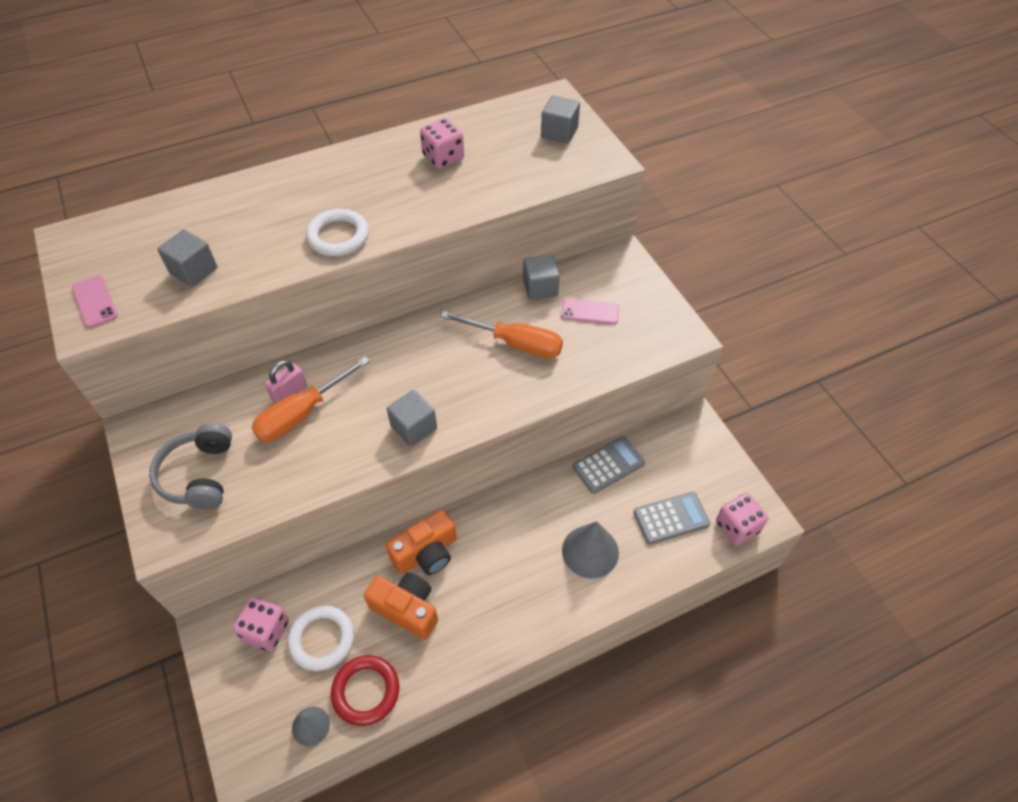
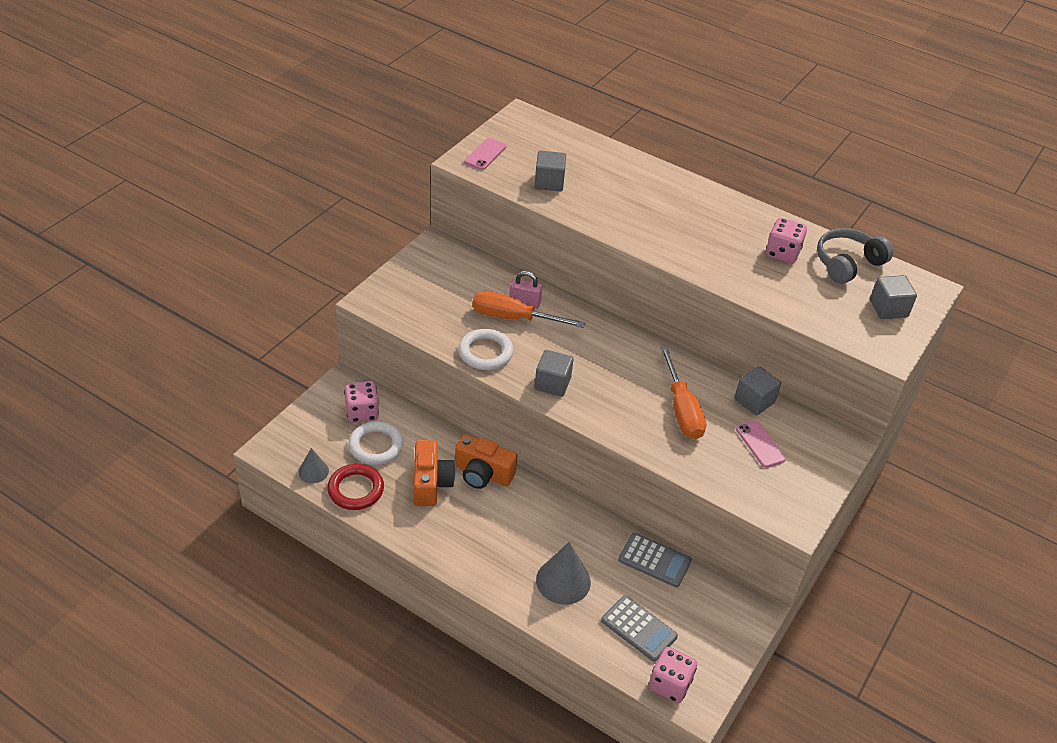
camera: 55 degrees right, 10 degrees down
(199, 475) = (426, 292): grey headphones -> grey headphones (847, 263)
(338, 236) = (645, 234): white ring -> white ring (485, 353)

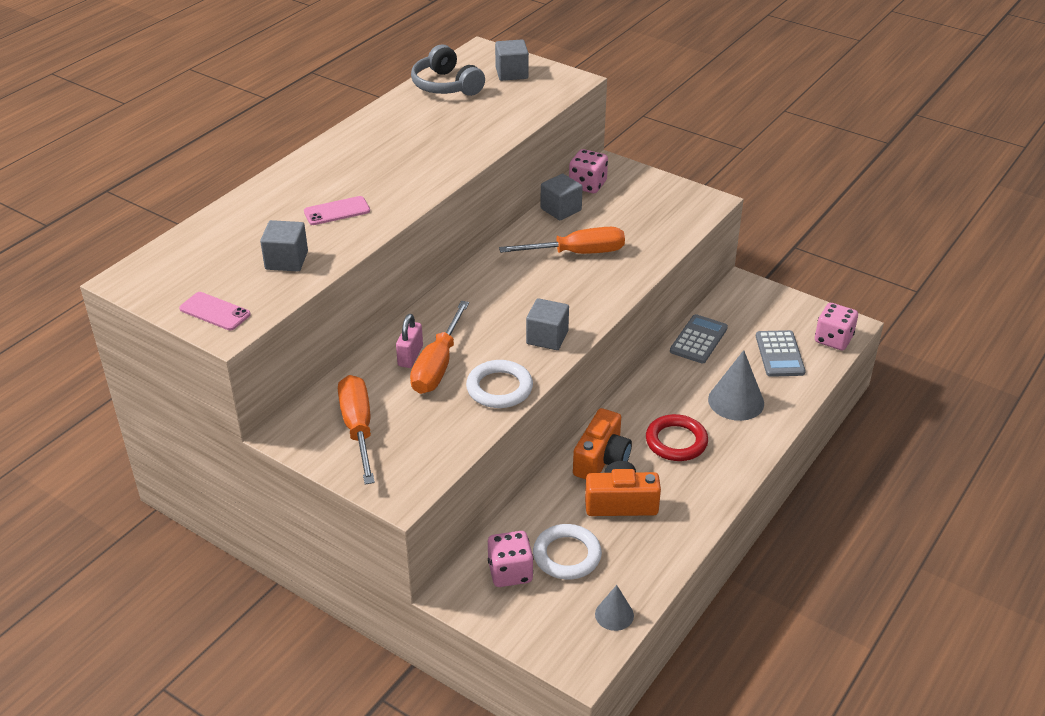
camera: 85 degrees left, 5 degrees down
(356, 490) = (639, 571): red ring -> red ring (676, 441)
(441, 277) = (358, 428): none -> orange screwdriver
(639, 628) = (779, 354): grey calculator -> grey calculator turned 135 degrees clockwise
(760, 444) = (618, 211): pink phone -> pink phone (337, 211)
(782, 253) = (429, 118): pink dice -> pink dice (587, 185)

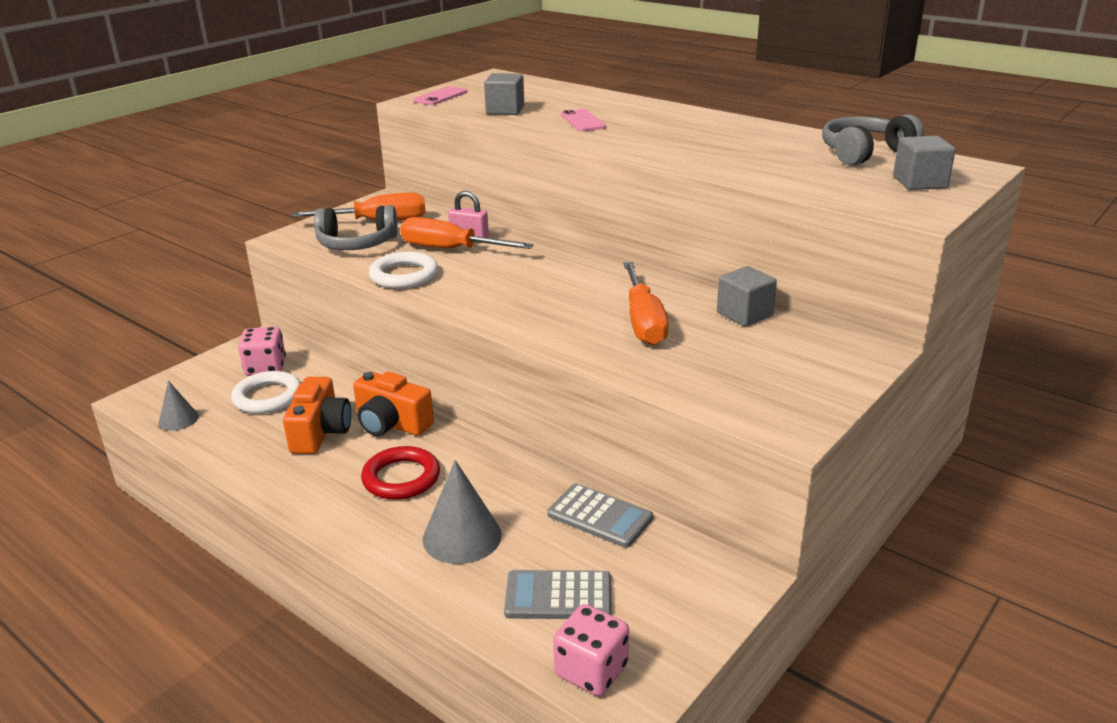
camera: 95 degrees right, 10 degrees down
(421, 434) = (357, 244): none -> grey headphones
(547, 337) = (478, 300): grey cube -> none
(587, 185) = (812, 334): pink dice -> none

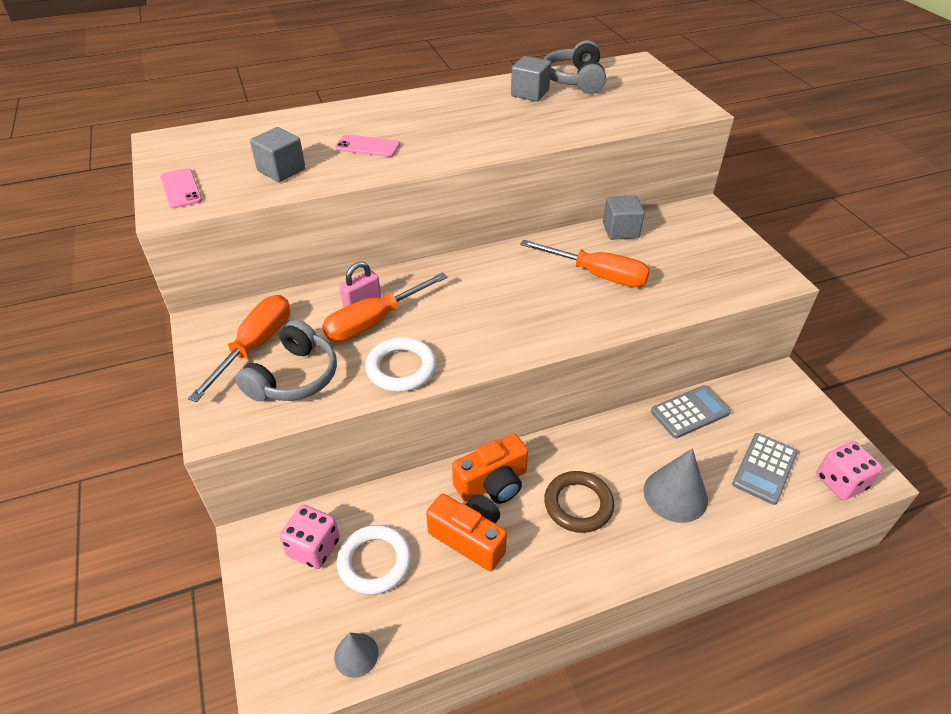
camera: 60 degrees left, 15 degrees up
(401, 478) = (578, 504): red ring -> brown ring
(919, 182) = (644, 87): grey cube -> grey cube (530, 93)

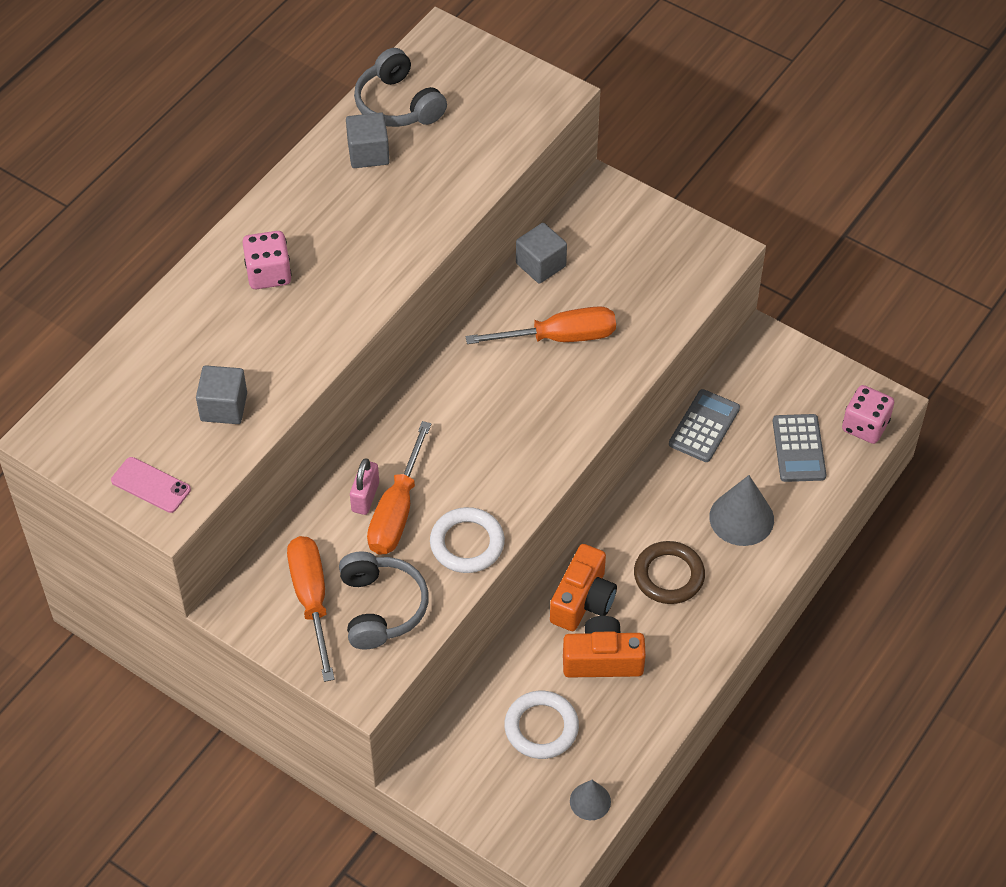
camera: 35 degrees left, 10 degrees up
(313, 548) = (479, 749): pink dice -> pink dice (268, 274)
(367, 146) = (276, 327): pink phone -> none

